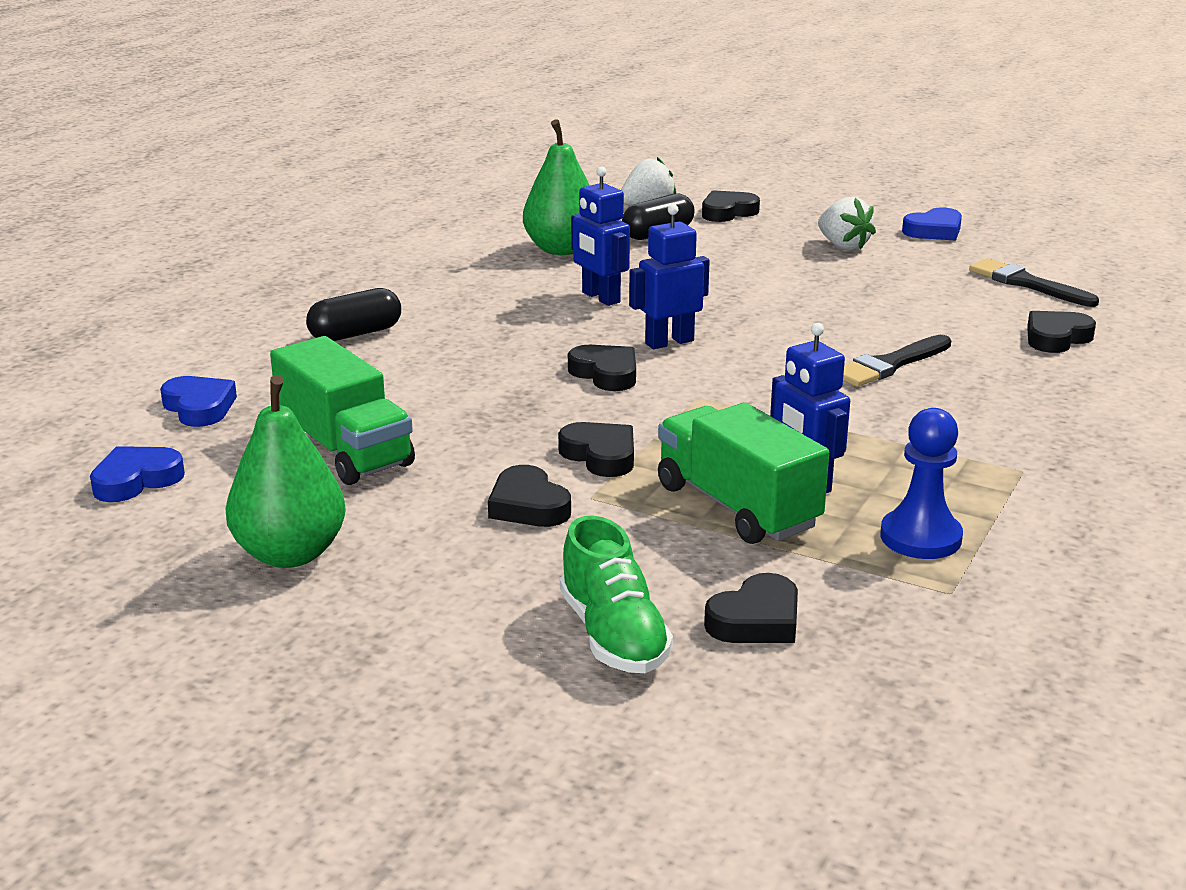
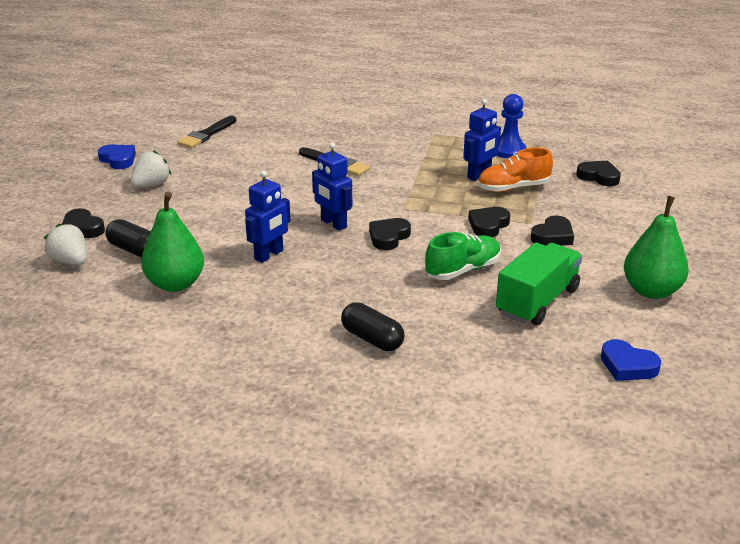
camera: 105 degrees left, 5 degrees up
(199, 407) = (522, 373): blue heart -> none
(613, 635) = (637, 202): green shoe -> green shoe (463, 270)
(737, 507) = (513, 188): green truck -> orange shoe
(1056, 338) = (282, 128): black heart -> none

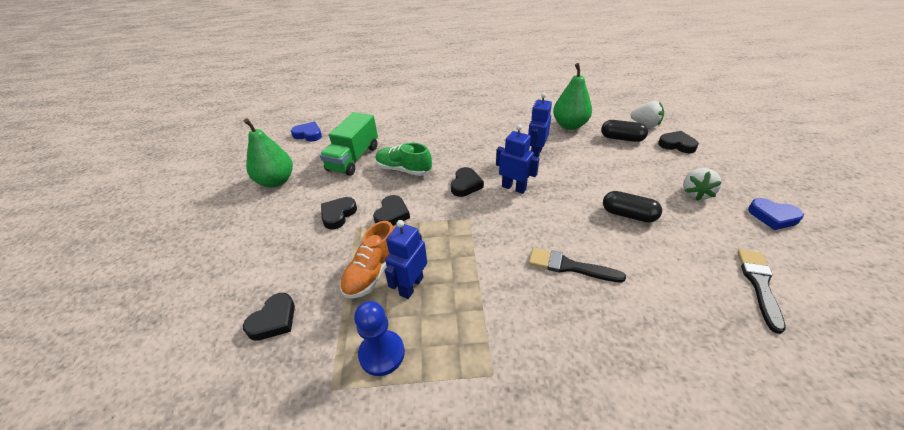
camera: 165 degrees right, 10 degrees up
(372, 339) = (442, 121): black capsule -> black capsule (628, 215)
(463, 270) = (404, 170): green shoe -> green shoe turned 75 degrees clockwise
(513, 188) = (373, 272): orange shoe -> orange shoe turned 150 degrees clockwise
(599, 177) = (274, 320): black heart -> black heart turned 75 degrees counterclockwise

